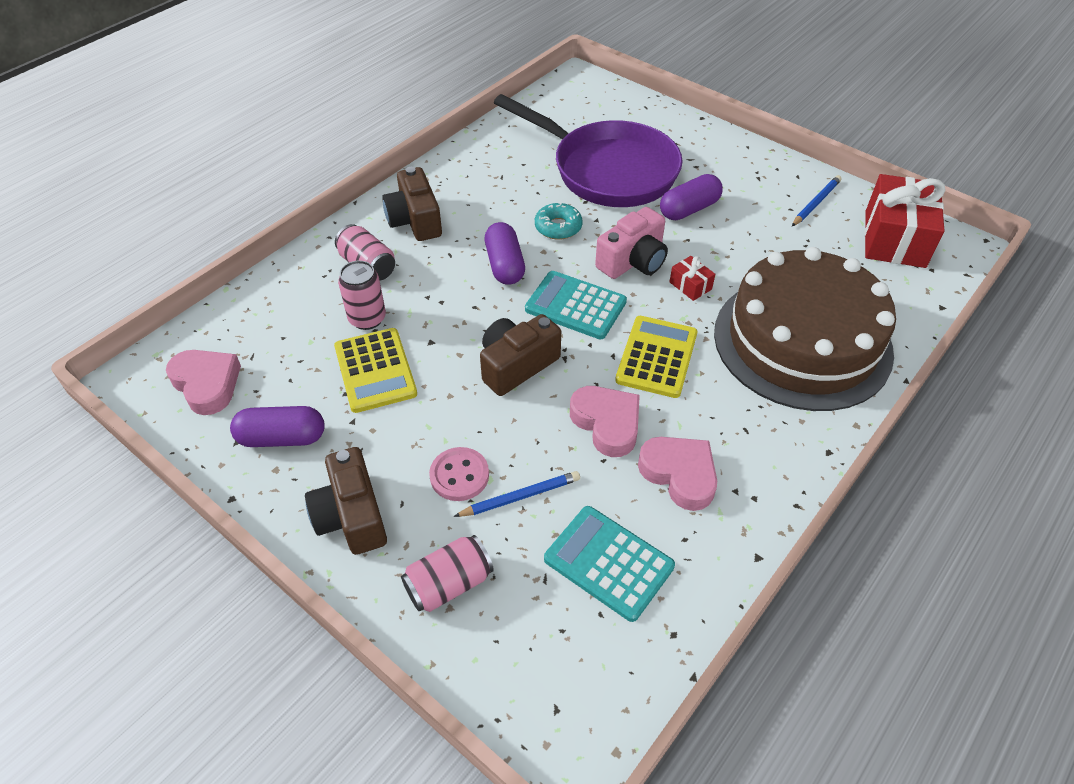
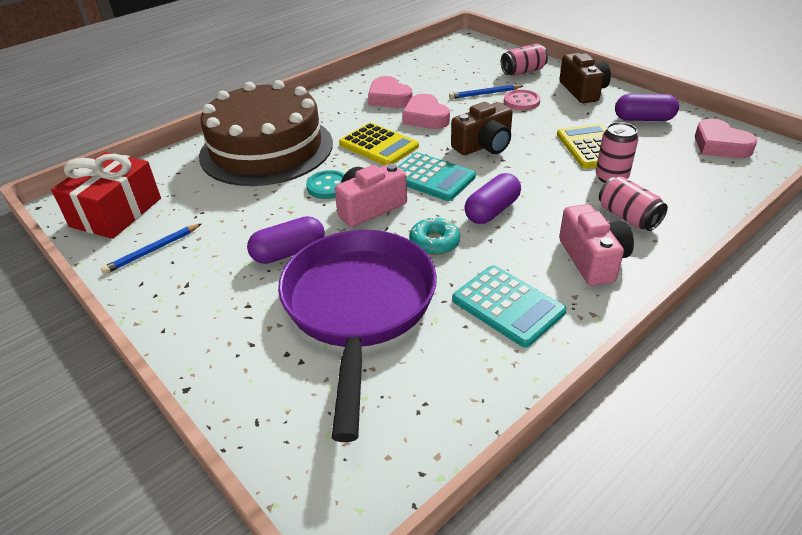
camera: 170 degrees left, 10 degrees down
(415, 220) = (592, 259): brown camera -> pink camera
(504, 265) = (492, 211): purple capsule -> purple capsule turned 45 degrees clockwise
(607, 170) = (359, 307): purple pan -> purple pan turned 45 degrees clockwise
(608, 563) = (439, 74): turquoise calculator -> turquoise calculator (507, 306)
(656, 357) = (378, 145): yellow calculator -> yellow calculator turned 75 degrees counterclockwise
(690, 286) = (328, 186): red gift -> turquoise button

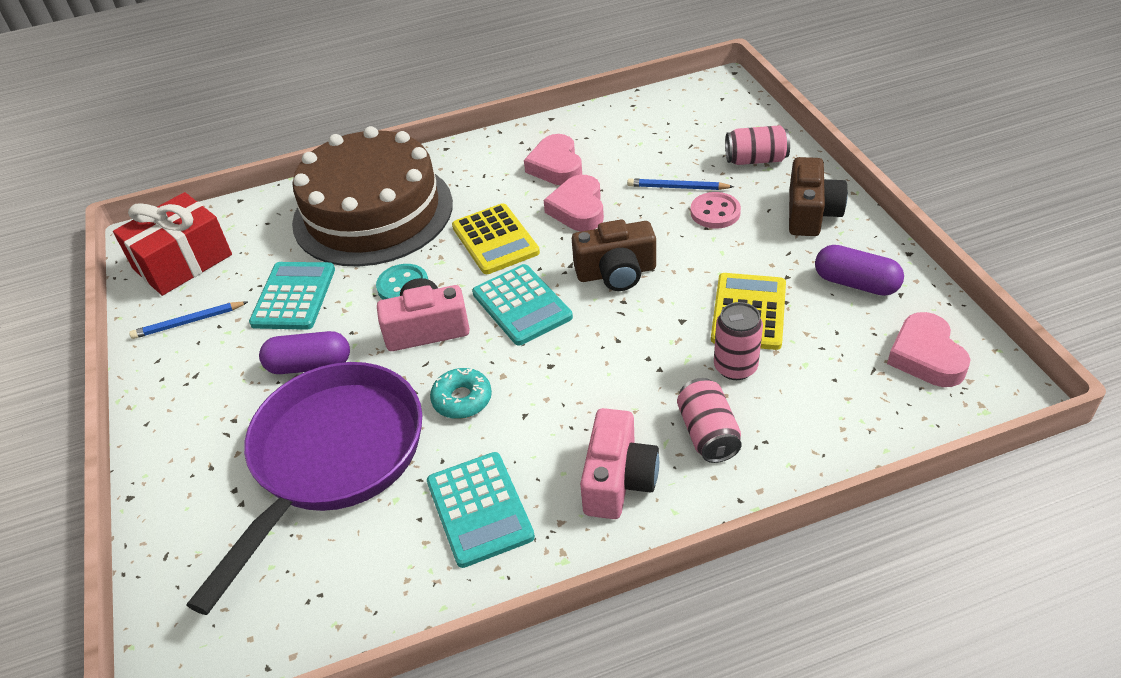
camera: 25 degrees right, 5 degrees up
(239, 212) = (294, 296): none -> turquoise calculator
(492, 211) = (555, 374): purple capsule -> none

